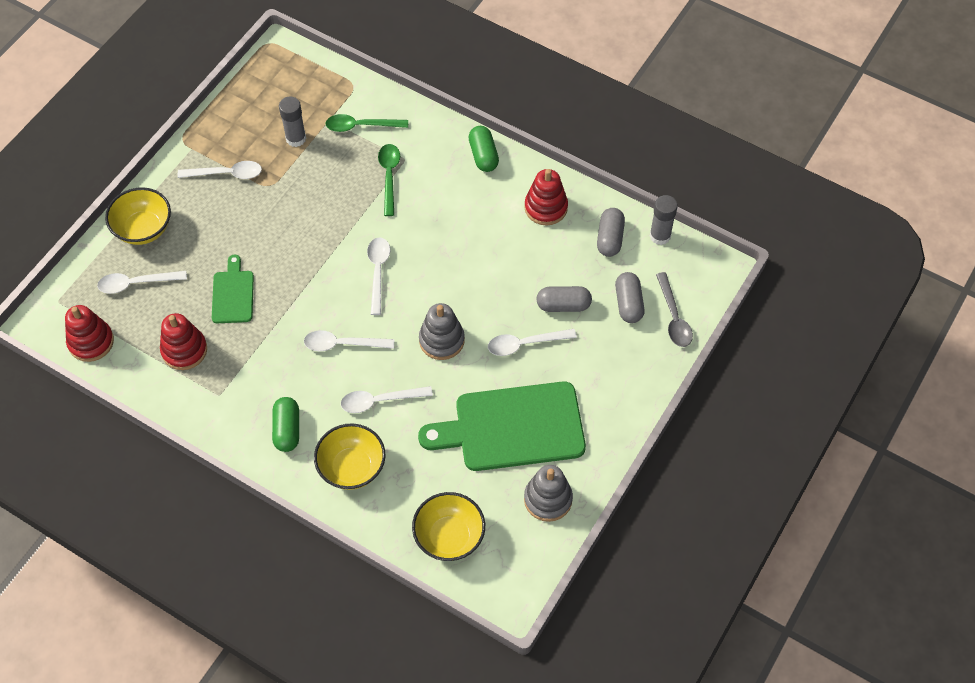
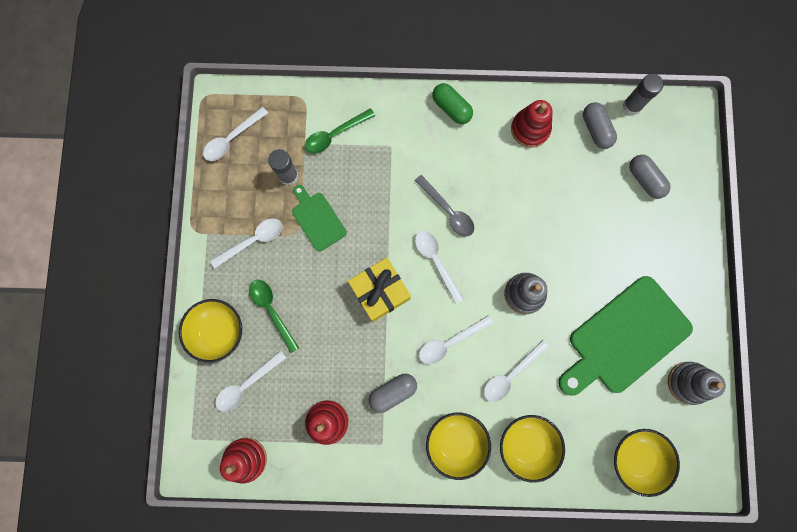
camera: 30 degrees left, 20 degrees up
(233, 294) = (333, 348): green cutting board -> green cutting board (317, 219)
(287, 429) = (456, 442): green capsule -> yellow bowl
(309, 270) = (380, 292): none -> yellow gift
(389, 176) = (388, 169): green spoon -> green spoon (272, 310)
(525, 344) = (589, 260): white spoon -> white spoon (232, 139)
(563, 305) = (597, 209): grey capsule -> grey capsule (392, 392)
(673, 317) = (685, 172): grey spoon -> grey spoon (448, 211)

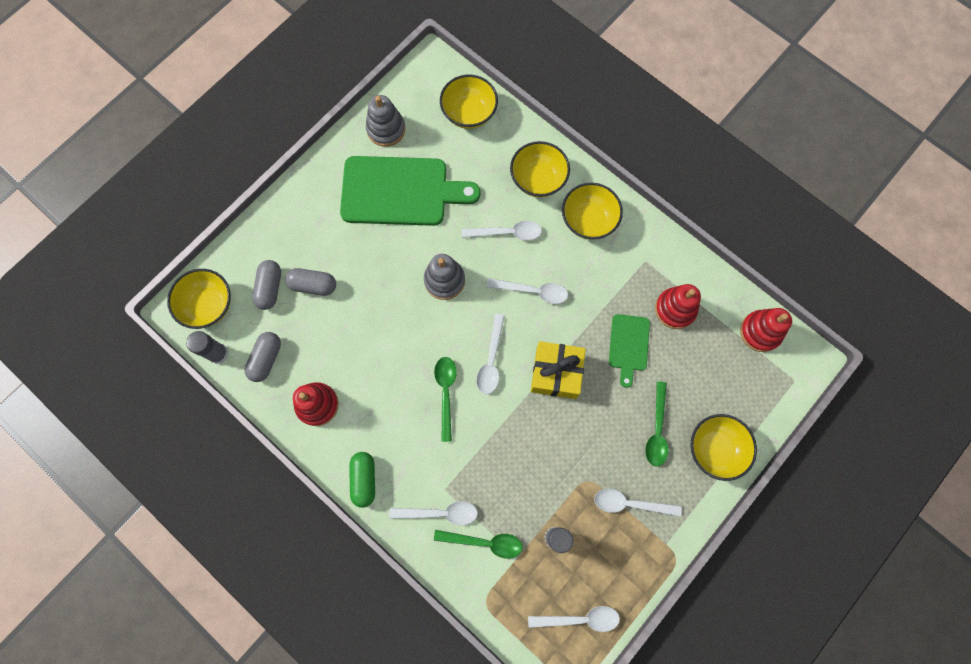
camera: 140 degrees left, 5 degrees down
(246, 384) = (720, 387): white spoon -> white spoon (440, 513)
(317, 219) = (560, 476): green cutting board -> green cutting board (629, 345)
(392, 392) = (607, 290): grey capsule -> grey capsule (313, 285)
(448, 211) = (446, 393): grey spoon -> green spoon
(674, 132) = (208, 305): none -> yellow bowl

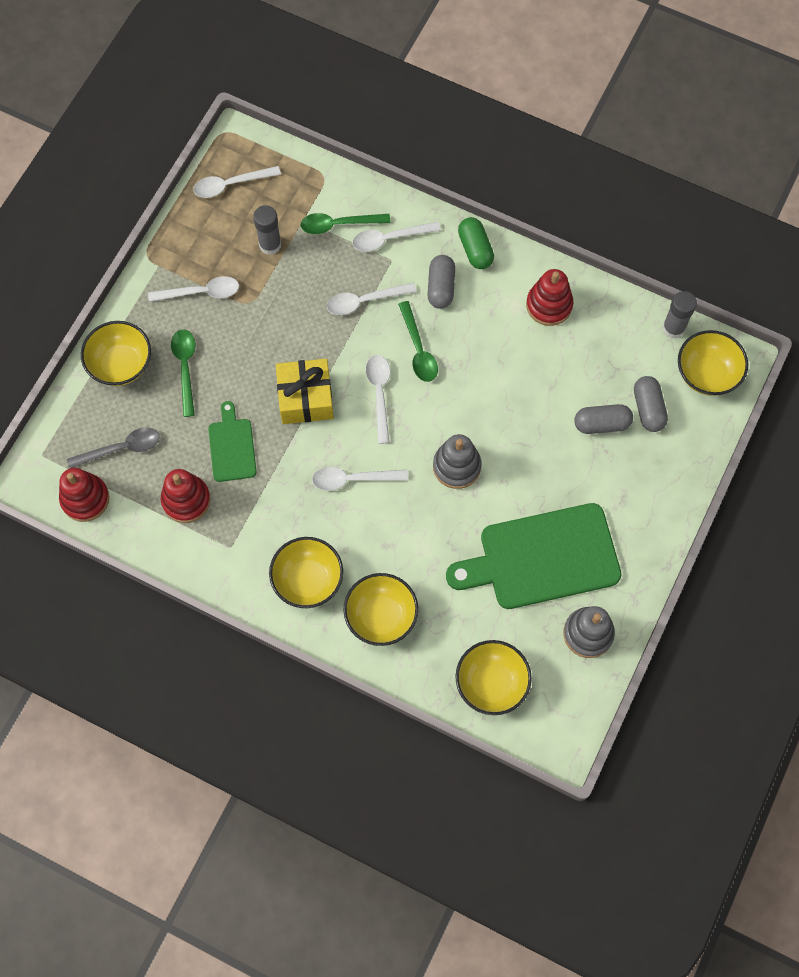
camera: 165 degrees right, 5 degrees down
(266, 359) = (620, 335): grey capsule -> grey capsule (440, 287)
(507, 233) = (400, 540): white spoon -> white spoon (364, 301)
(724, 368) = (121, 448): none -> grey spoon

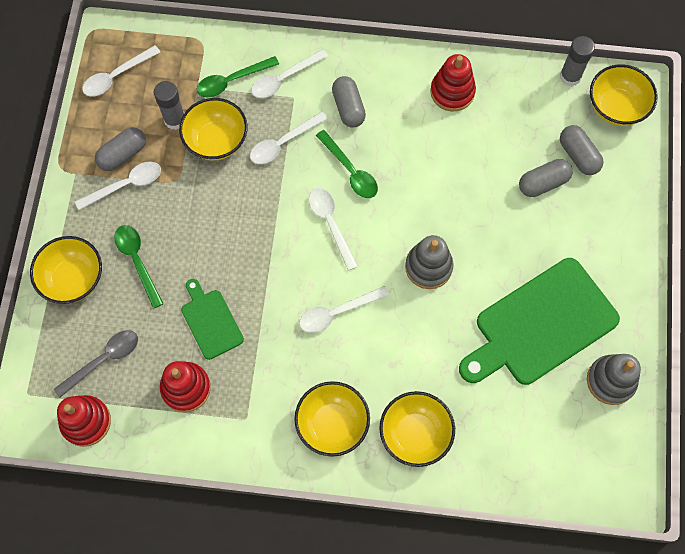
camera: 20 degrees left, 0 degrees up
(209, 262) = (123, 154): none -> grey capsule
(305, 398) = (263, 251): yellow gift -> none
(475, 249) = (365, 63): green capsule -> none
(491, 683) = (542, 460): yellow bowl -> yellow bowl (216, 141)

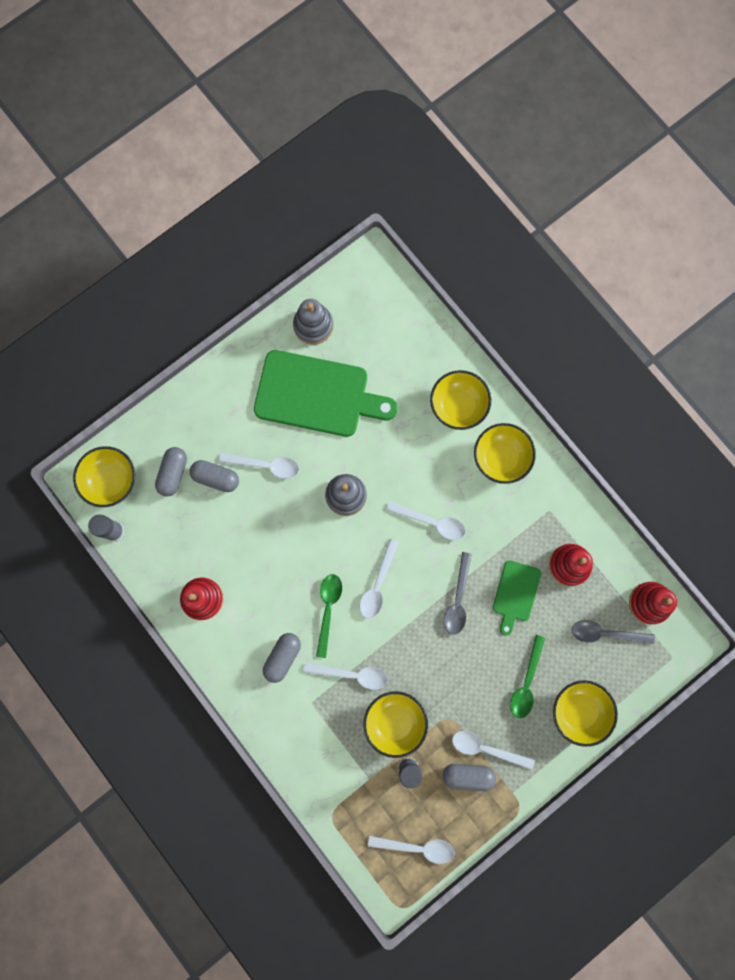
camera: 135 degrees left, 10 degrees up
(232, 81) = (340, 759): green spoon -> none
(255, 272) = (458, 599): none -> grey spoon
(284, 79) = (303, 724): white spoon -> white spoon (265, 465)

